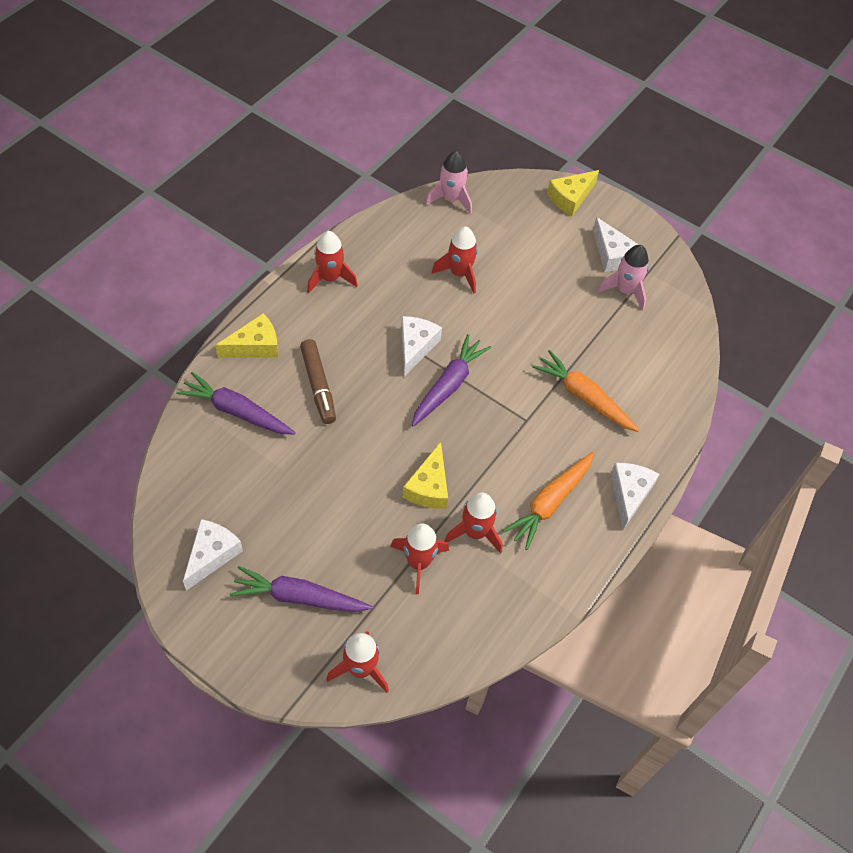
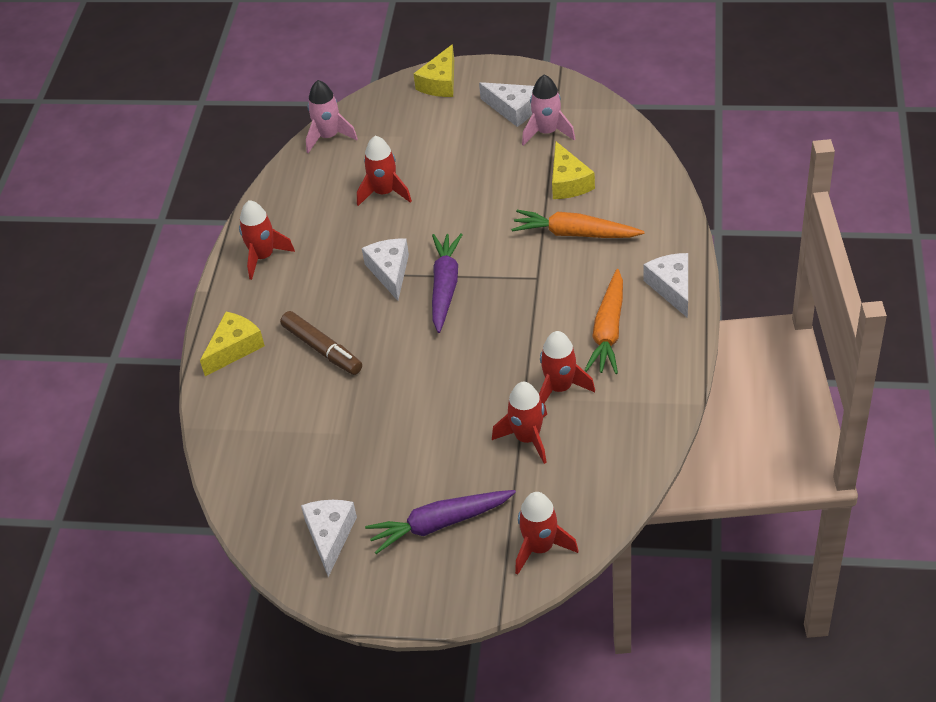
camera: 20 degrees left, 10 degrees down
(236, 411) = (259, 410): purple carrot -> none
(429, 487) = (490, 375): yellow cheese -> yellow cheese (568, 182)

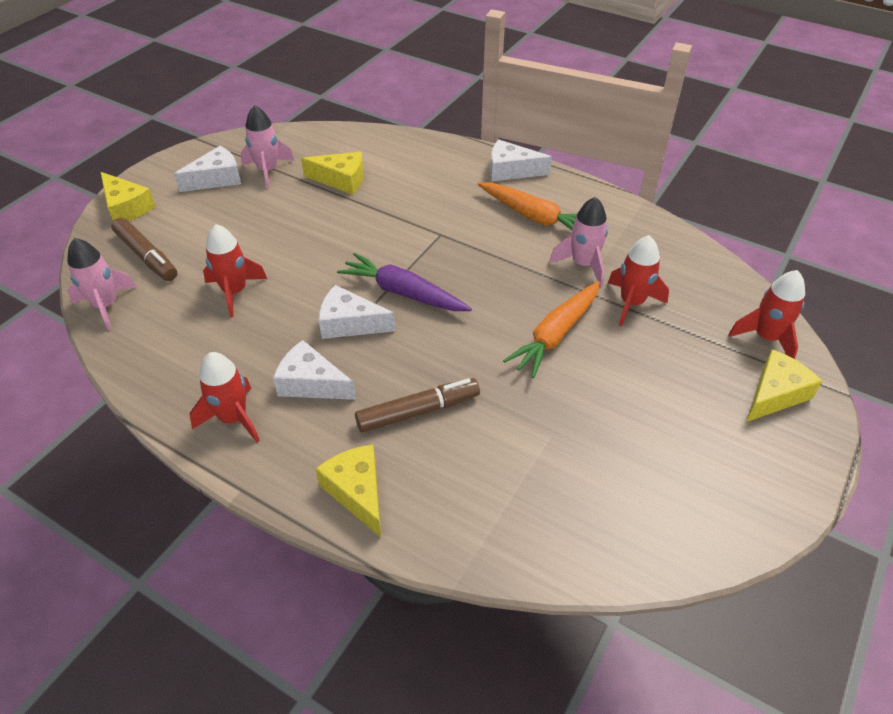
camera: 70 degrees left, 0 degrees up
(330, 536) = (693, 491): white cheese -> white cheese (311, 383)
(392, 126) = (146, 256): none -> brown marker
(439, 524) = (711, 396): purple carrot -> none
(467, 568) = (775, 394): none -> yellow cheese
(560, 388) = (583, 264): red rocket -> pink rocket
(575, 233) = (406, 197): orange carrot -> orange carrot (555, 335)

